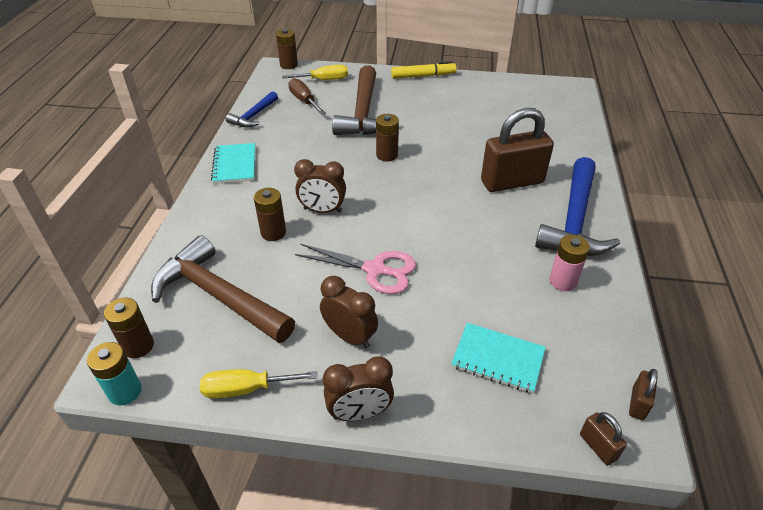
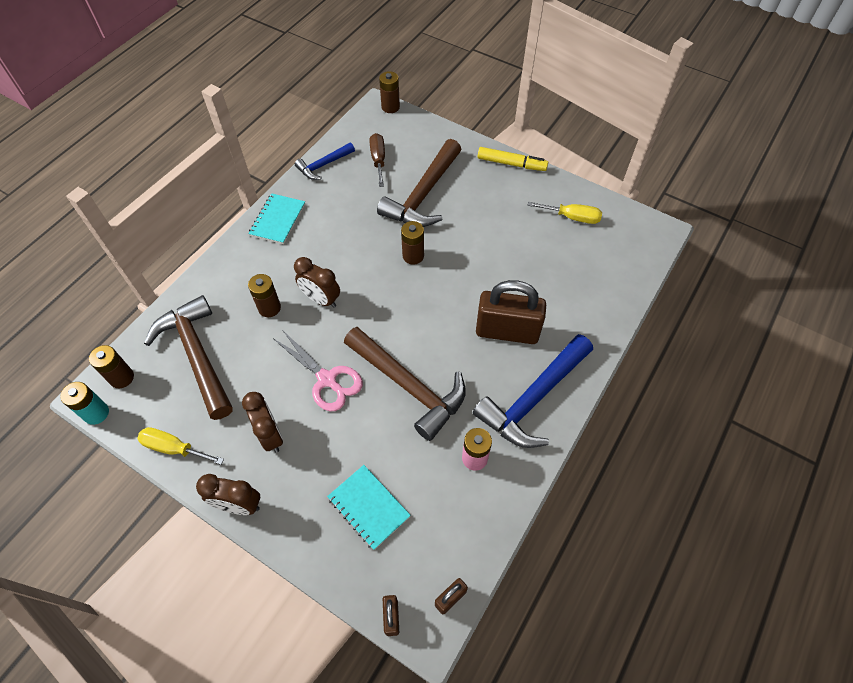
camera: 25 degrees right, 15 degrees up
(324, 80) = (412, 138): yellow screwdriver -> yellow screwdriver (572, 217)
(458, 248) = (408, 386): none -> brown hammer

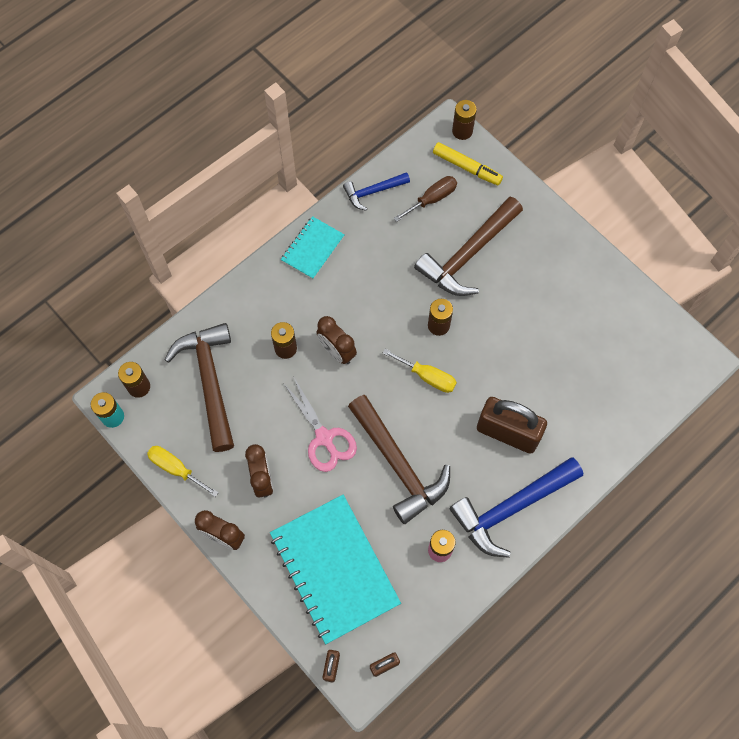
camera: 15 degrees right, 10 degrees up
(369, 507) = (334, 569): turquoise notebook -> turquoise notebook, size x1.92
(378, 160) = (432, 199): brown screwdriver -> brown screwdriver turned 45 degrees clockwise
(511, 164) = (573, 238): yellow marker -> yellow marker (467, 167)
(572, 217) = (615, 321): yellow screwdriver -> yellow screwdriver (427, 376)

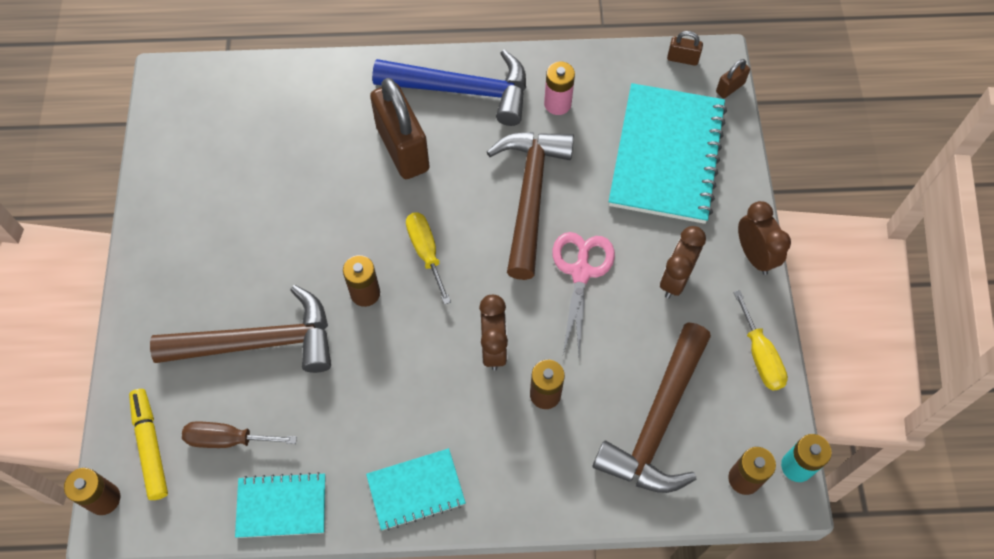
camera: 140 degrees left, 5 degrees down
(373, 192) = (282, 506): blue hammer -> turquoise notebook

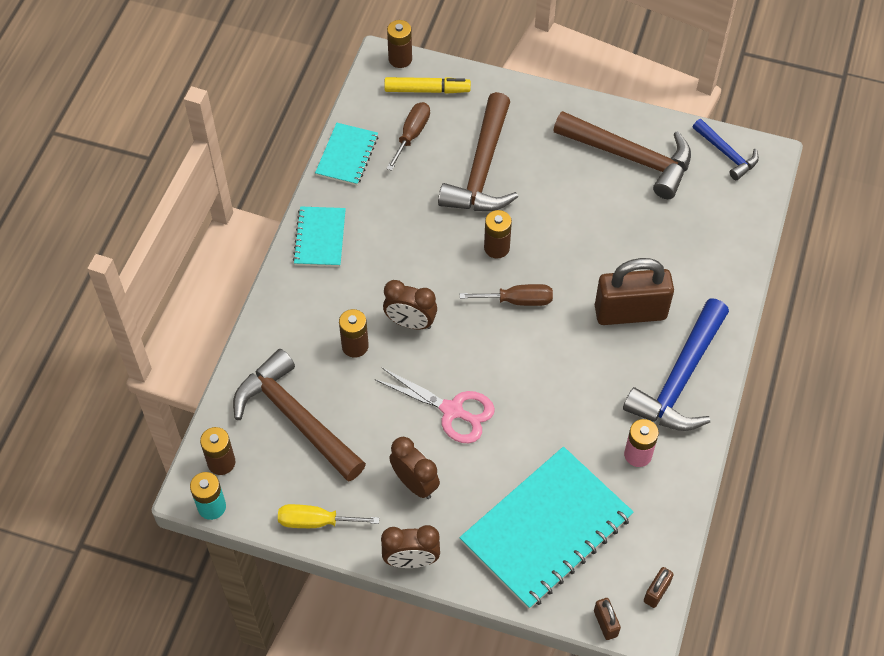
camera: 110 degrees right, 5 degrees down
(172, 112) = (726, 154): none -> blue hammer
(426, 252) = (517, 300): yellow screwdriver -> brown screwdriver
(530, 196) = (543, 397): brown hammer -> brown hammer (630, 158)
(666, 155) = (546, 529): turquoise notebook -> turquoise notebook turned 75 degrees counterclockwise

